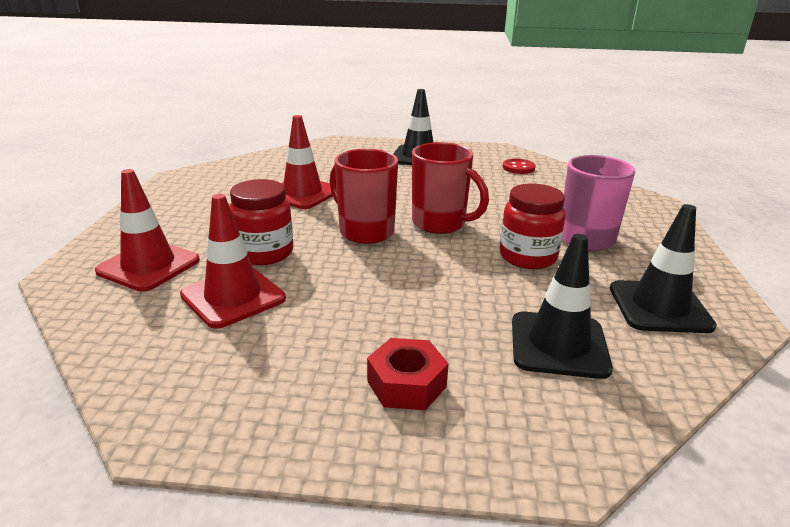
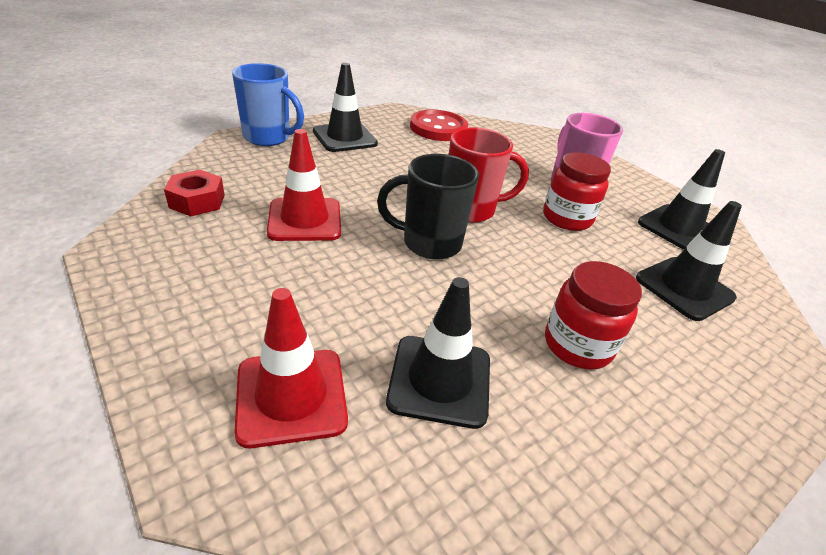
camera: 45 degrees left, 10 degrees up
(233, 297) = (440, 380): red traffic cone -> black traffic cone
(264, 253) = (384, 311): red jar -> red jar (577, 345)
(359, 145) = (268, 138): none -> blue mug
(365, 231) = (429, 243): red mug -> black mug
(406, 384) = (673, 379): red nut -> red nut (197, 201)
(518, 168) = (438, 128): red button -> red button, size x1.89

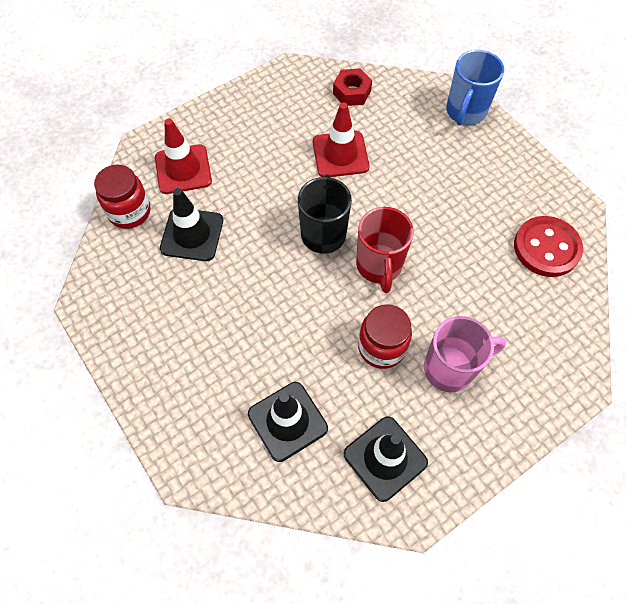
camera: 95 degrees right, 25 degrees up
(345, 137) = (488, 166): black traffic cone -> none
(577, 345) = (220, 316): red jar -> red jar (129, 212)

